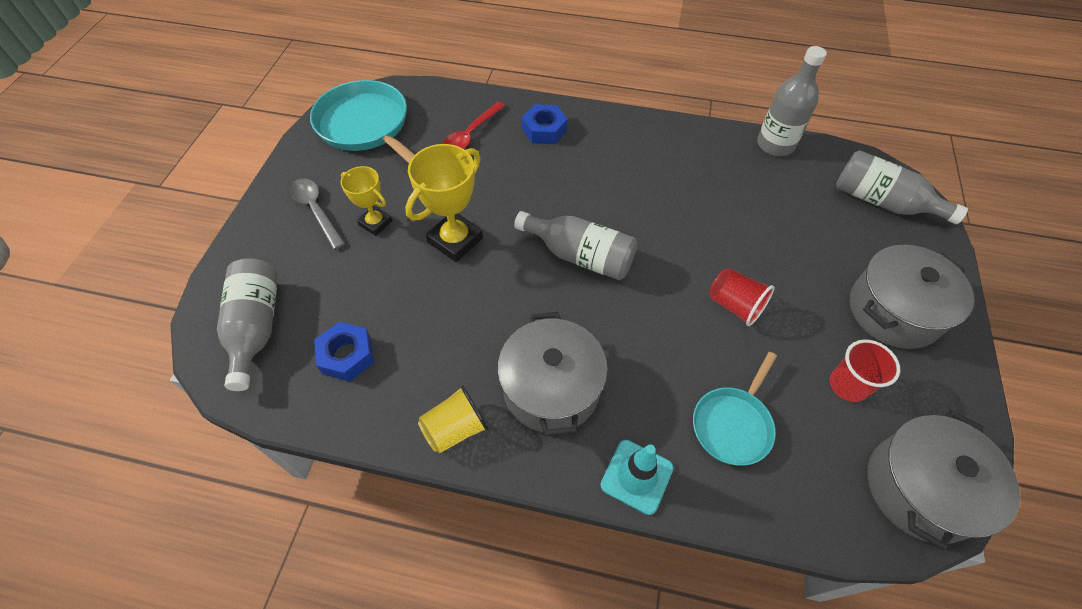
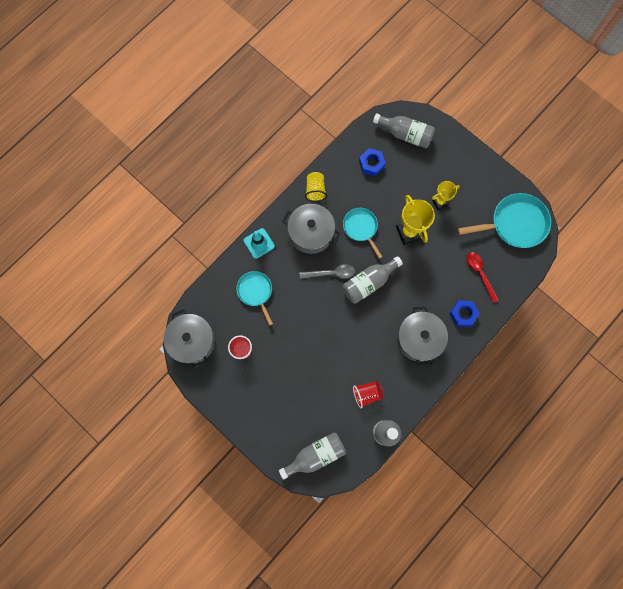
camera: 120 degrees right, 20 degrees up
(316, 210) = (463, 179): grey spoon -> grey spoon (331, 273)
(489, 311) = (361, 228): none -> turquoise pan
(734, 305) = (303, 333): red cup -> red cup (367, 394)
(893, 311) = (259, 401): grey pot -> grey pot (419, 339)

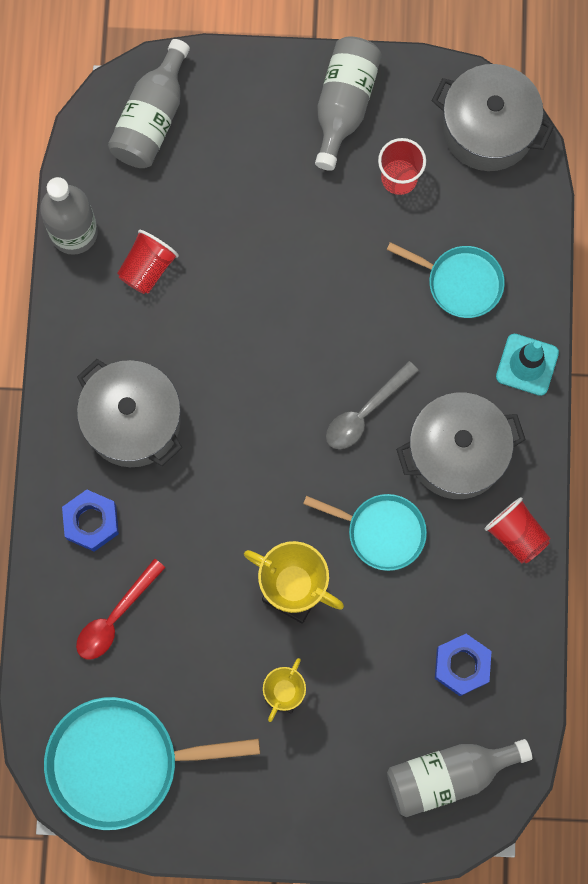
camera: 140 degrees right, 0 degrees up
(315, 190) = (516, 535): yellow cup -> red cup
(368, 282) = (290, 447): grey bottle -> grey bottle (344, 105)
(480, 273) = (115, 617): red spoon -> red spoon turned 105 degrees clockwise
(515, 224) = (121, 762): turquoise pan -> turquoise pan turned 45 degrees clockwise

